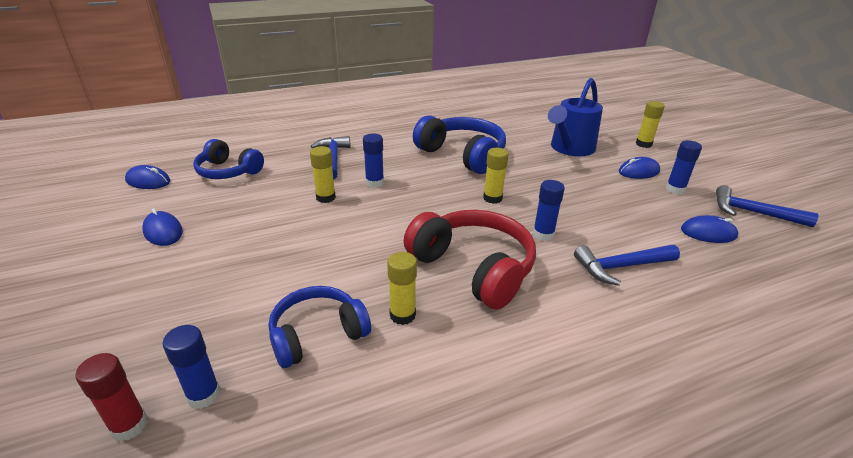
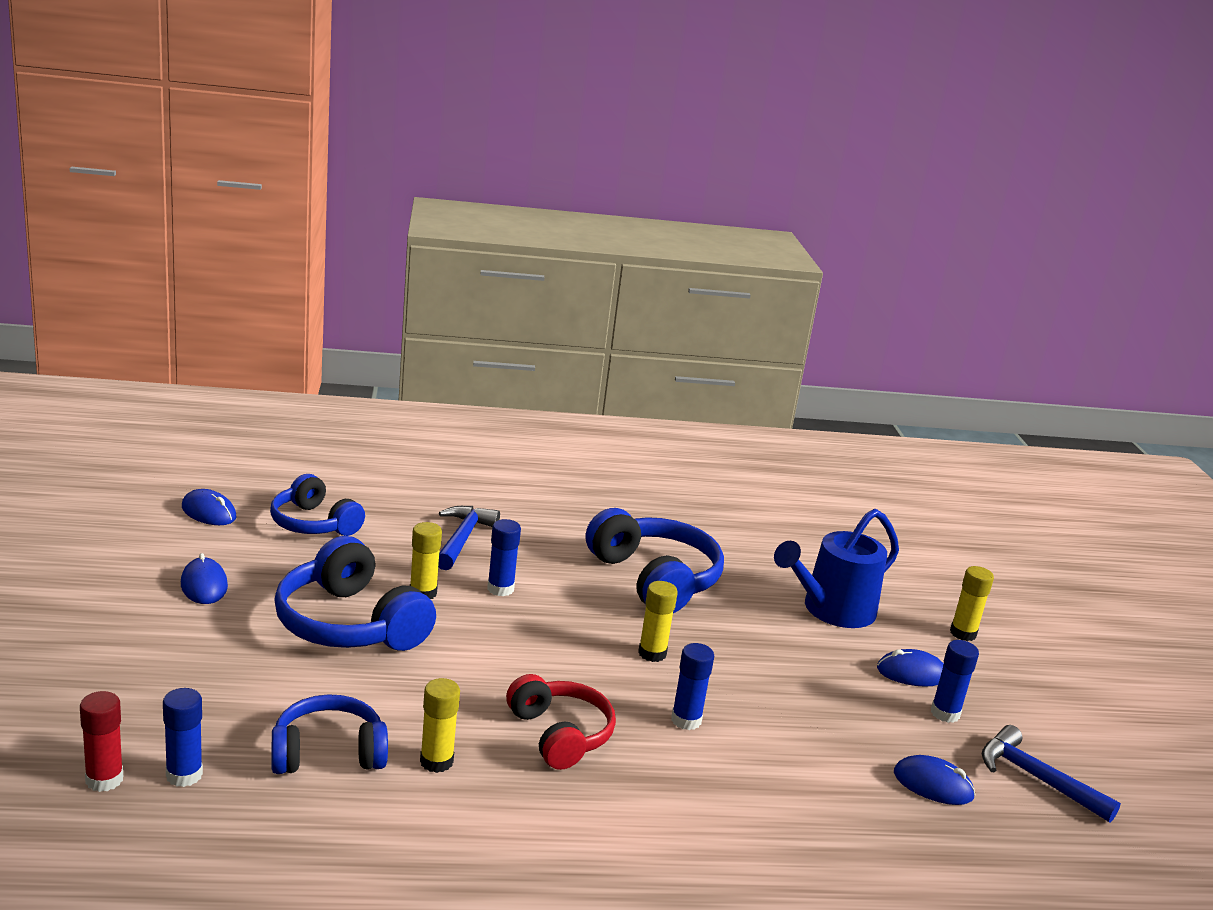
camera: 15 degrees right, 10 degrees down
(285, 231) = (349, 624): none -> blue headphones
(473, 268) = (560, 734): red headphones -> red headphones, size x0.66
(621, 267) = (760, 789): blue hammer -> none

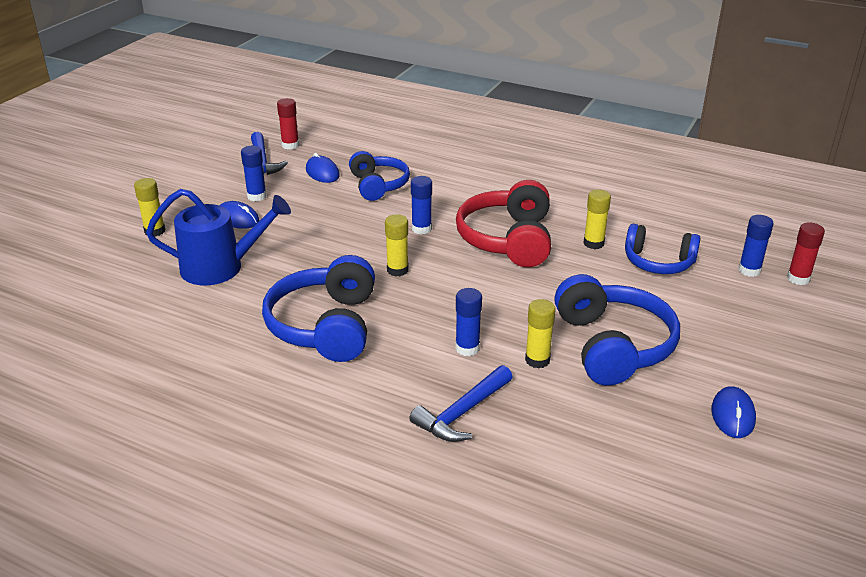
camera: 145 degrees left, 10 degrees up
(209, 512) = (724, 523): blue mouse -> none
(313, 523) = (608, 474): blue headphones -> blue headphones (378, 185)
(560, 734) = (508, 239): red headphones -> red headphones, size x1.52
(1061, 832) = (290, 145): none -> red glue stick

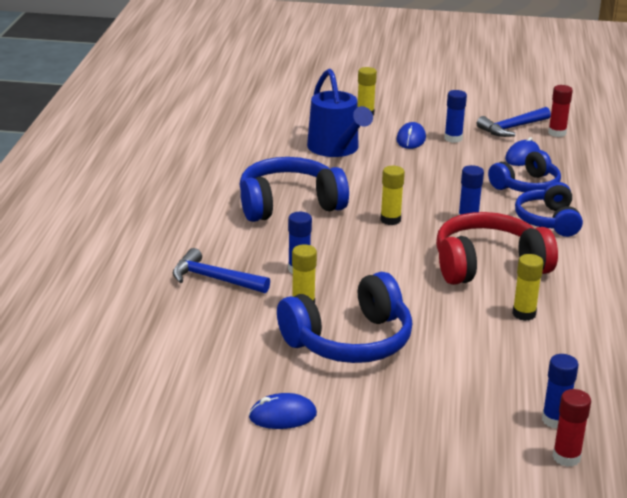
camera: 70 degrees right, 5 degrees down
(658, 262) = (520, 357): blue headphones -> blue headphones (548, 221)

